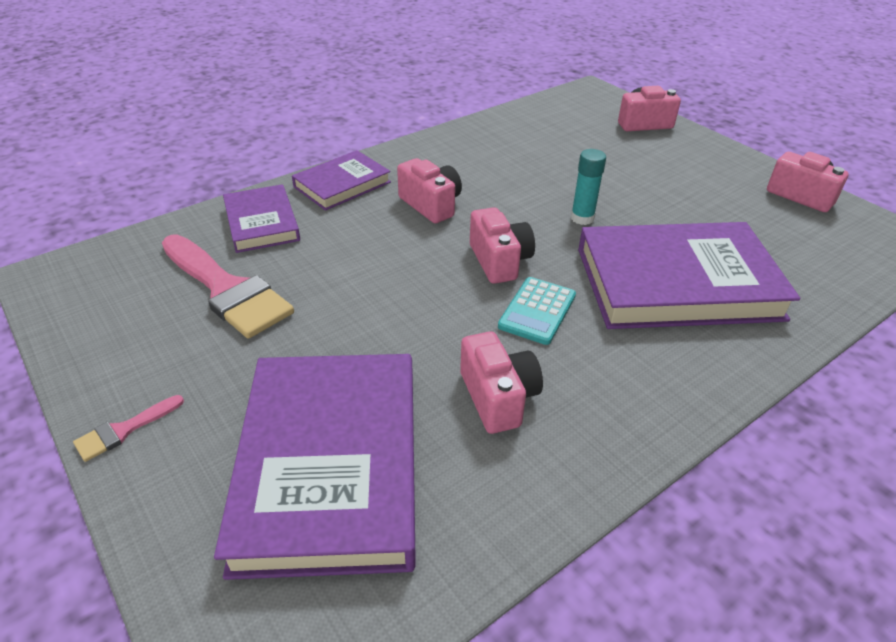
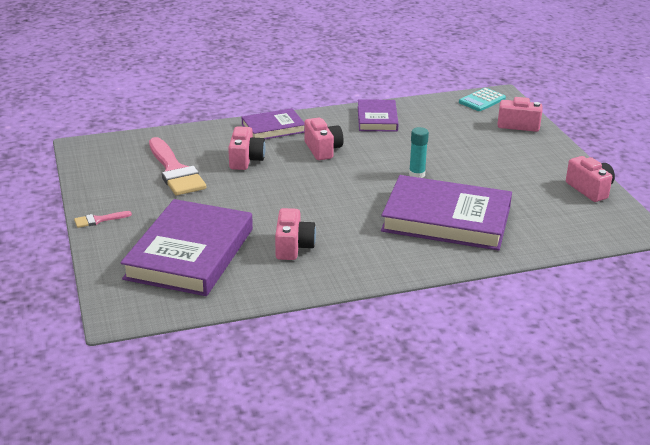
camera: 20 degrees right, 10 degrees down
(262, 223) = (212, 141): purple book -> purple book (377, 119)
(499, 261) = (343, 187): pink camera -> pink camera (246, 160)
(537, 311) = (346, 215): turquoise calculator -> turquoise calculator (482, 100)

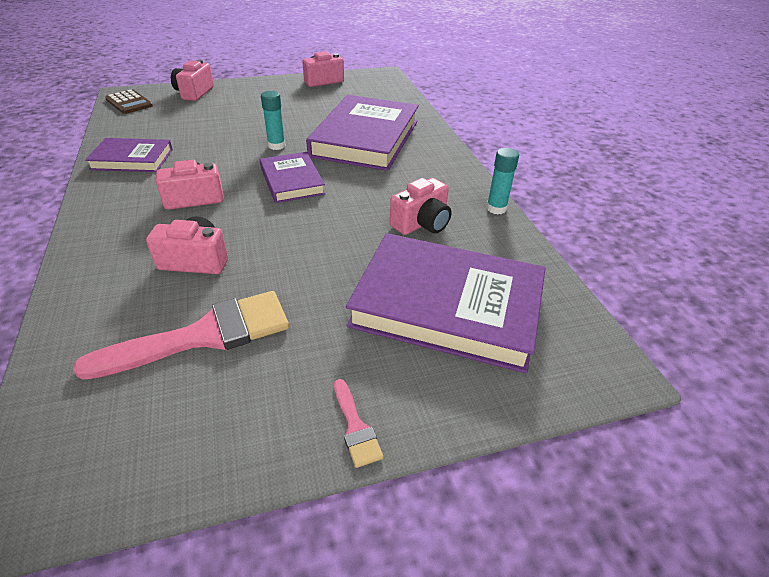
camera: 90 degrees left, 10 degrees up
(273, 128) = (107, 236): purple book -> purple book (292, 181)
(293, 247) = (422, 223): pink camera -> pink camera turned 135 degrees clockwise
(320, 287) = (496, 208): none -> turquoise glue stick
(482, 100) = (129, 102): turquoise calculator -> brown calculator

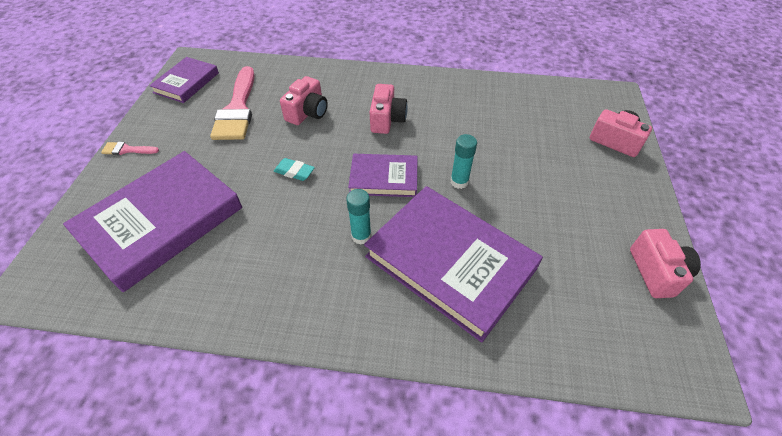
camera: 115 degrees right, 10 degrees up
(129, 102) = (591, 97): brown calculator -> none
(132, 159) = (466, 94): purple book -> purple book (186, 83)
(312, 236) = (294, 172): none -> turquoise eraser
(422, 223) = (261, 248): pink camera -> none
(496, 208) = (239, 325): turquoise glue stick -> turquoise glue stick (361, 236)

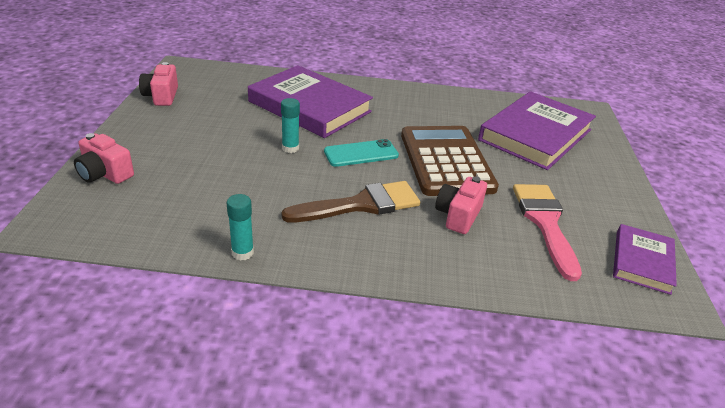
camera: 175 degrees right, 15 degrees down
(127, 150) = (623, 185): pink brush -> none
(294, 172) = (446, 161): turquoise eraser -> brown calculator
(361, 236) = (376, 121): turquoise glue stick -> turquoise glue stick (242, 253)
(384, 178) = (361, 153): purple book -> turquoise phone
(387, 119) = (361, 205): pink camera -> brown brush

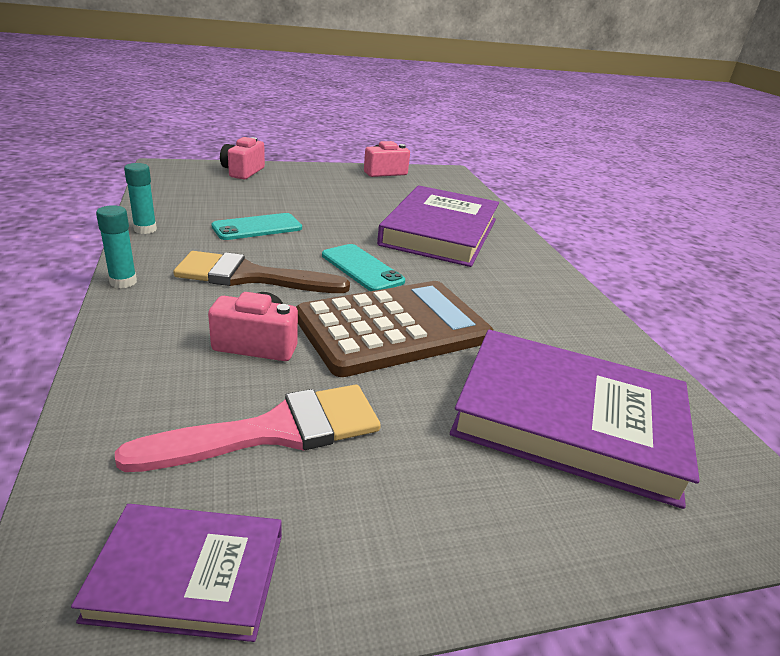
camera: 70 degrees right, 5 degrees down
(265, 187) = (257, 227): none -> turquoise phone
(290, 148) = (340, 231): turquoise glue stick -> turquoise glue stick (123, 282)
(361, 205) = (250, 276): brown brush -> brown brush turned 135 degrees clockwise

